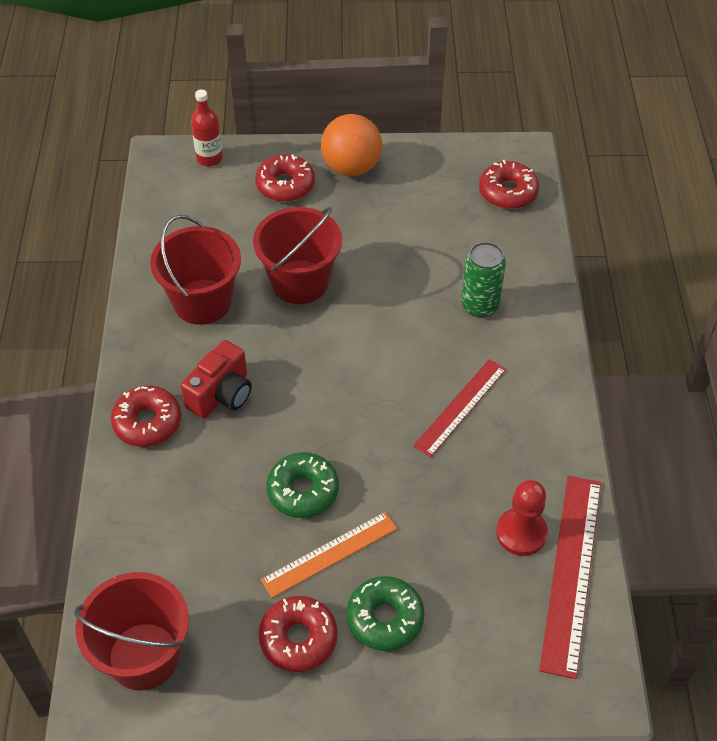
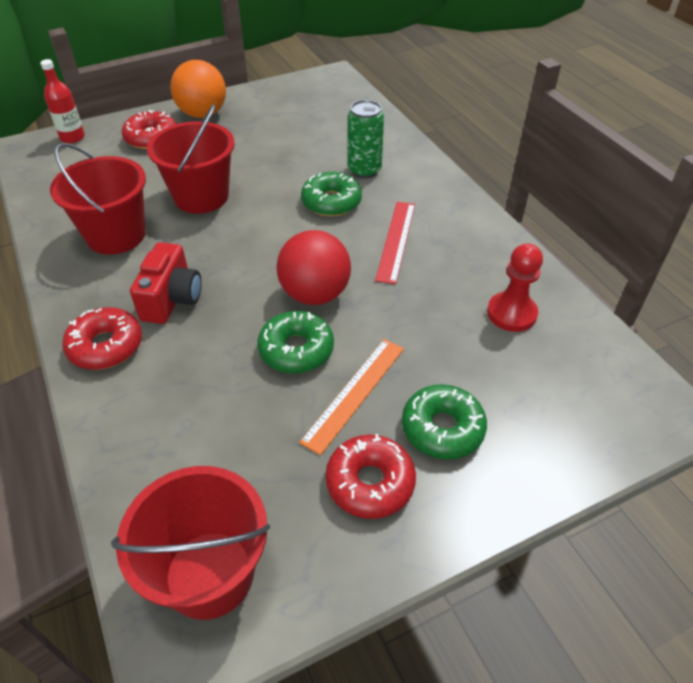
camera: 25 degrees left, 5 degrees down
(349, 439) = (315, 294): none -> red ball
(423, 335) = (331, 202): none -> green donut
(507, 192) = (338, 99): red donut -> none
(571, 572) = (573, 327): red ruler -> none

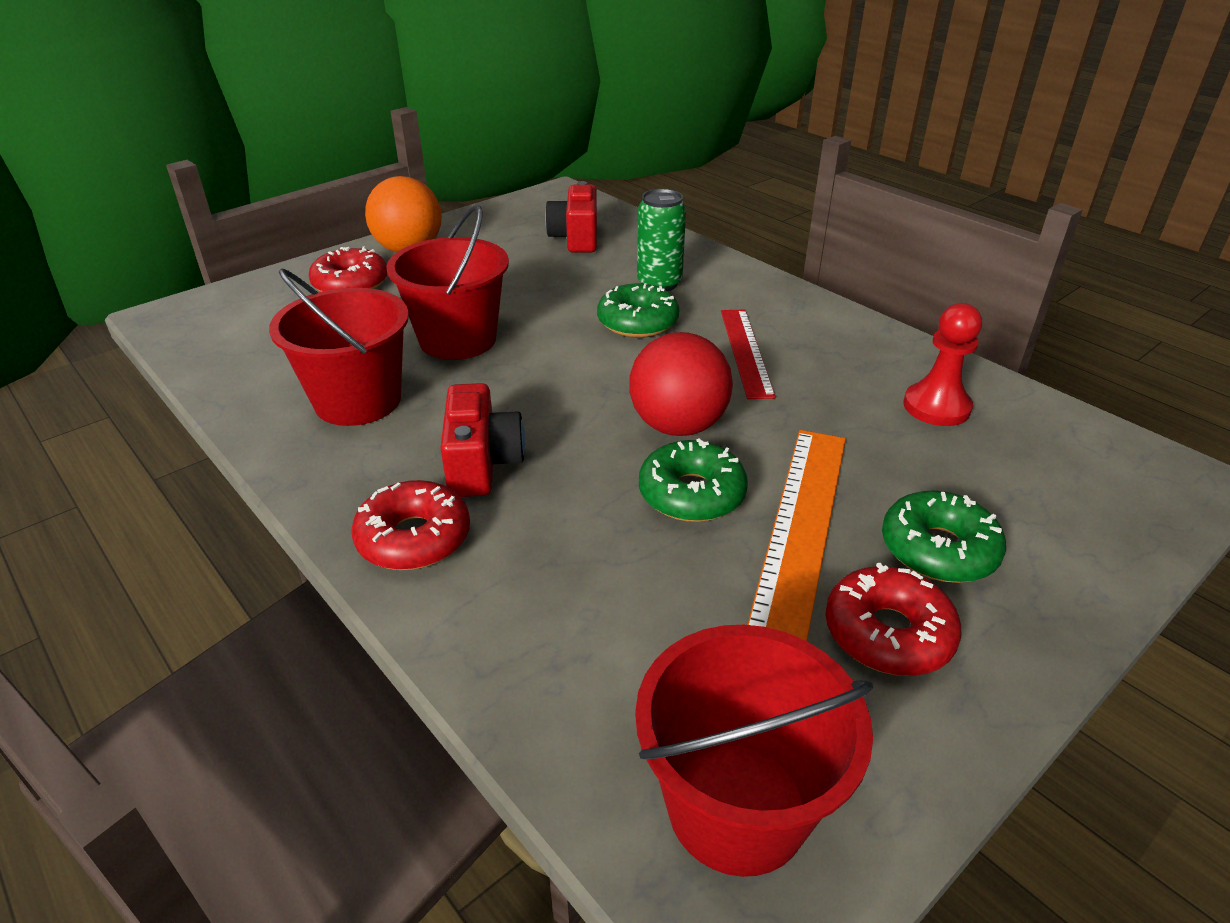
camera: 15 degrees left, 10 degrees down
(72, 137) = (233, 297): red bottle -> none
(324, 120) = (576, 238): none -> red camera
(354, 393) = (800, 530): orange ruler -> orange ruler, size x1.50

